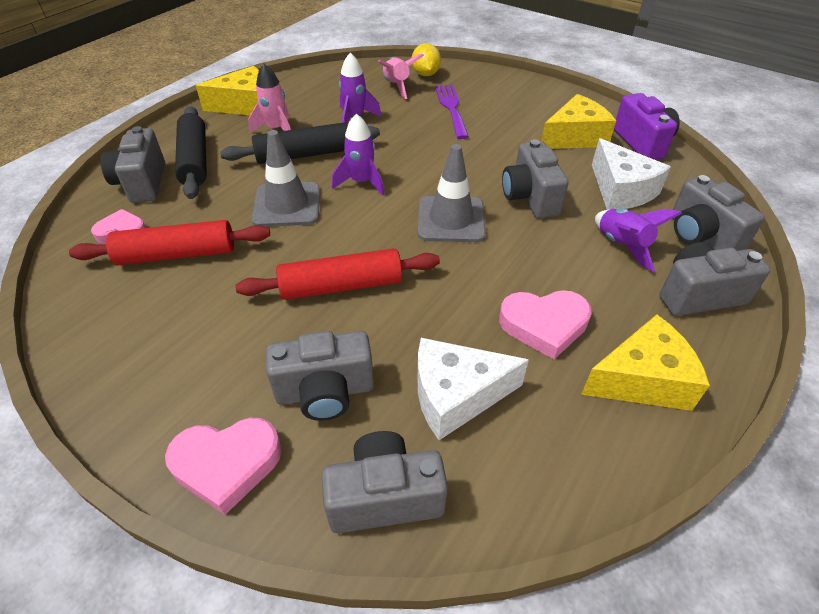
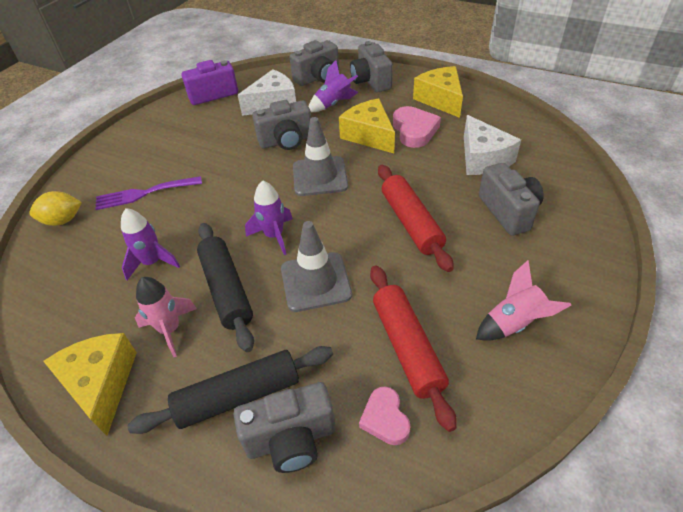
camera: 95 degrees left, 0 degrees up
(227, 464) = (583, 243): pink heart -> none
(385, 497) = (560, 176): grey camera -> none
(396, 86) = (86, 240): pink rocket -> pink rocket (514, 323)
(575, 137) = (202, 123): yellow cheese -> yellow cheese (369, 135)

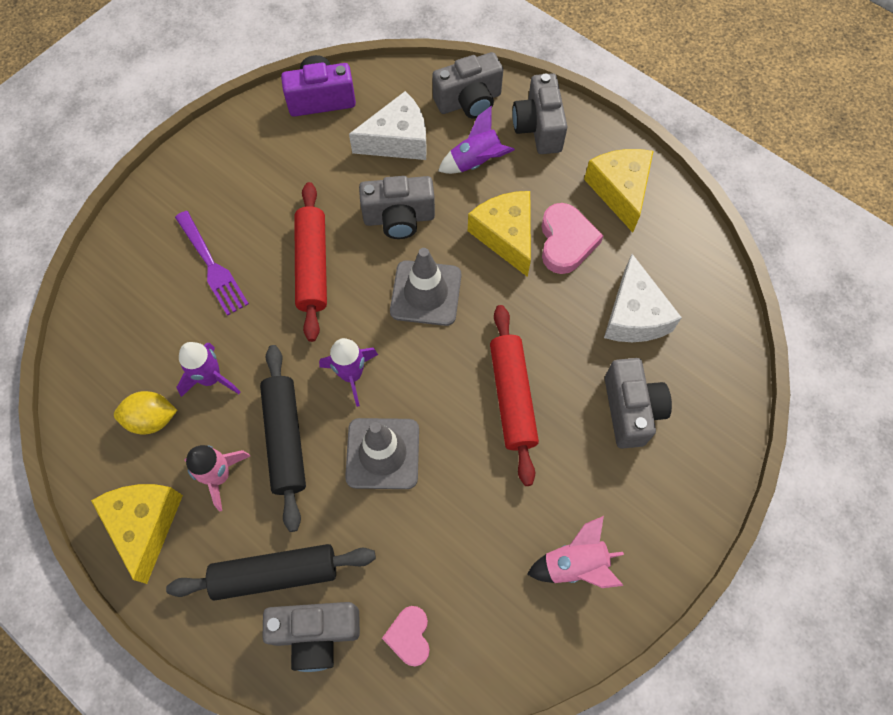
camera: 10 degrees right, 20 degrees up
(63, 220) = (116, 286): yellow lemon -> yellow lemon (152, 419)
(144, 193) = (212, 266): purple fork -> purple fork turned 120 degrees counterclockwise
(407, 347) = (455, 563): red rolling pin -> red rolling pin (313, 266)

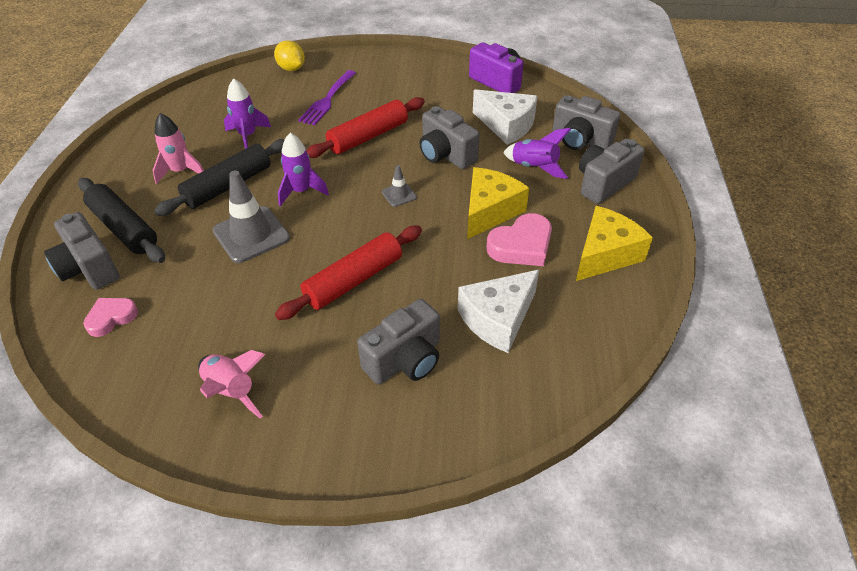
camera: 55 degrees right, 20 degrees down
(145, 524) = (126, 159): yellow cheese -> none
(152, 419) = (201, 128): yellow lemon -> yellow lemon (291, 69)
(426, 293) = (399, 195): grey traffic cone -> grey traffic cone, size x0.49

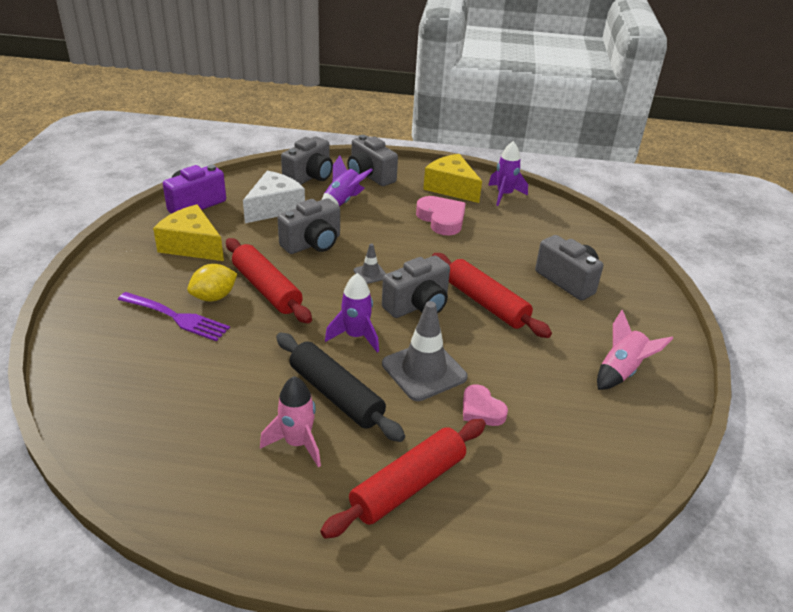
camera: 90 degrees left, 10 degrees down
(89, 268) = (481, 508): grey camera -> grey camera (418, 305)
(111, 318) = (555, 470): pink heart -> pink heart (481, 410)
(124, 228) = (408, 485): black rolling pin -> red rolling pin
(248, 136) = (234, 384): purple rocket -> purple rocket (504, 195)
(291, 69) = (79, 350): yellow lemon -> yellow lemon (214, 297)
(489, 211) = (398, 229): yellow cheese -> yellow cheese (192, 245)
(498, 319) = (520, 237): white cheese -> none

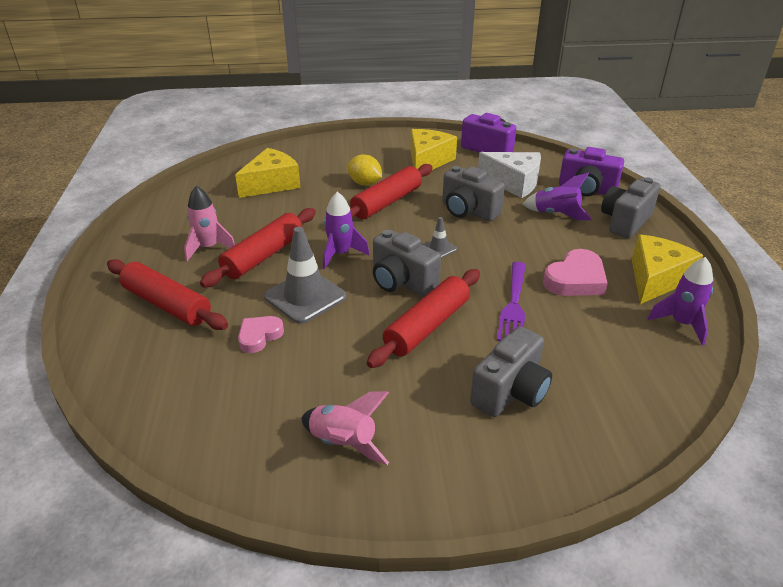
camera: 80 degrees right, 0 degrees up
(163, 373) = (271, 184): none -> yellow cheese
(177, 317) = (333, 175): purple fork -> purple fork (513, 305)
(310, 177) = (587, 189): grey camera -> purple camera
(336, 395) = (264, 256): black rolling pin -> red rolling pin

